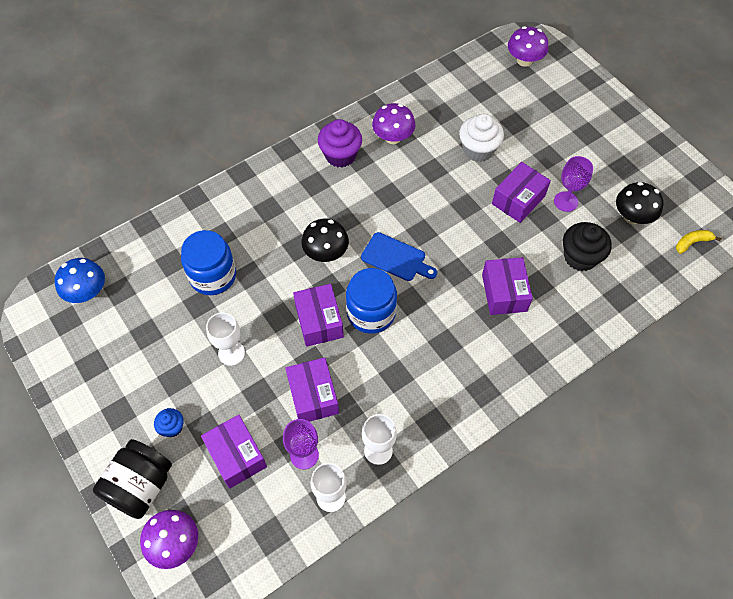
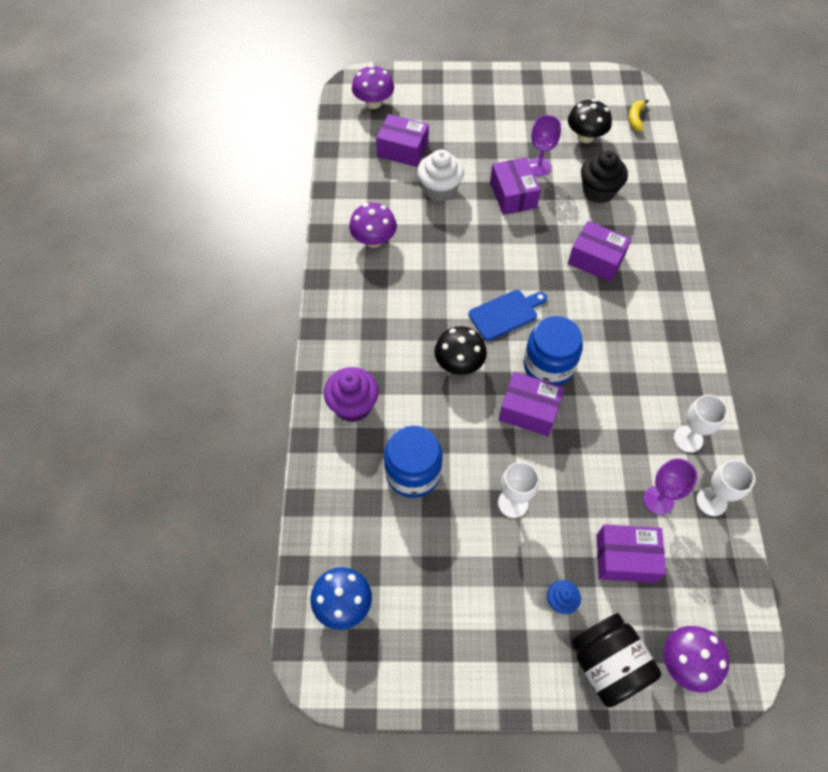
camera: 55 degrees left, 0 degrees up
(313, 396) = (603, 459): purple box -> purple box (402, 150)
(340, 155) = (359, 290): purple cupcake -> purple cupcake (353, 405)

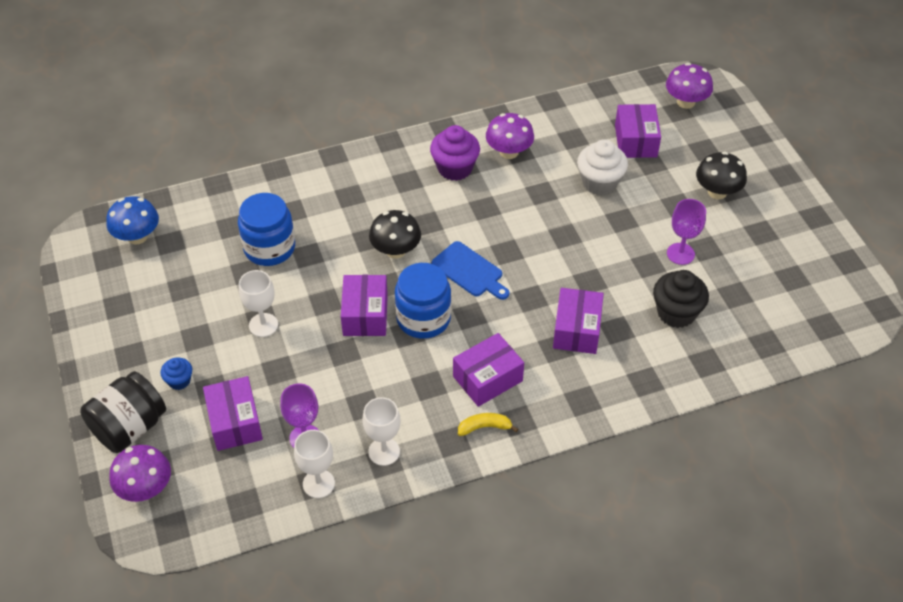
camera: 70 degrees right, 10 degrees down
(353, 405) = (321, 190): purple cupcake -> purple cupcake (455, 168)
(513, 195) = (627, 241): purple box -> purple box (487, 378)
(585, 136) = (752, 284): black mushroom -> black mushroom (717, 192)
(635, 119) = (813, 325): yellow banana -> yellow banana (484, 427)

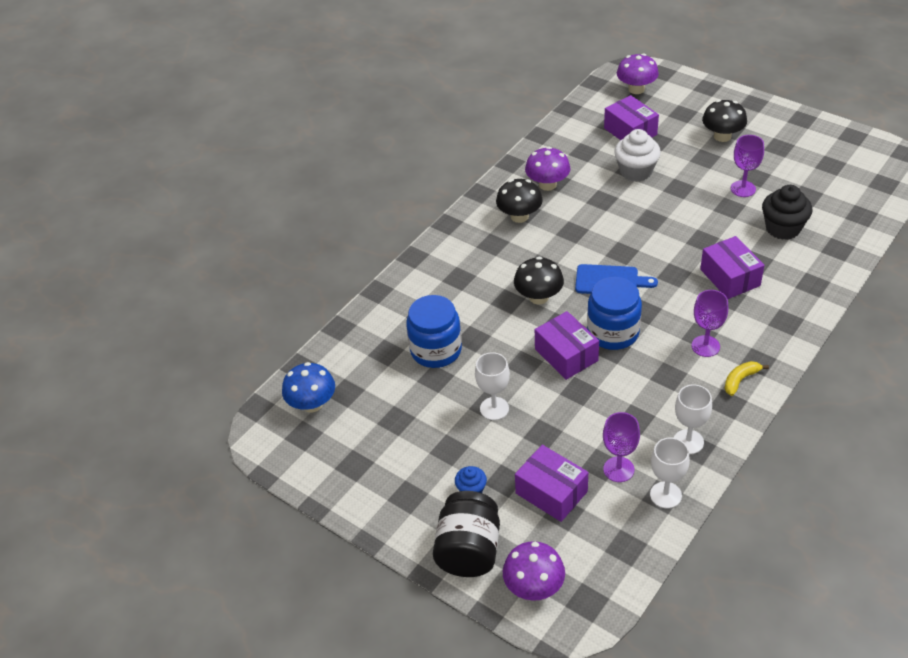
camera: 30 degrees left, 5 degrees down
(455, 168) = (519, 216): purple cupcake -> black mushroom
(487, 378) = (705, 346): purple box -> purple goblet

